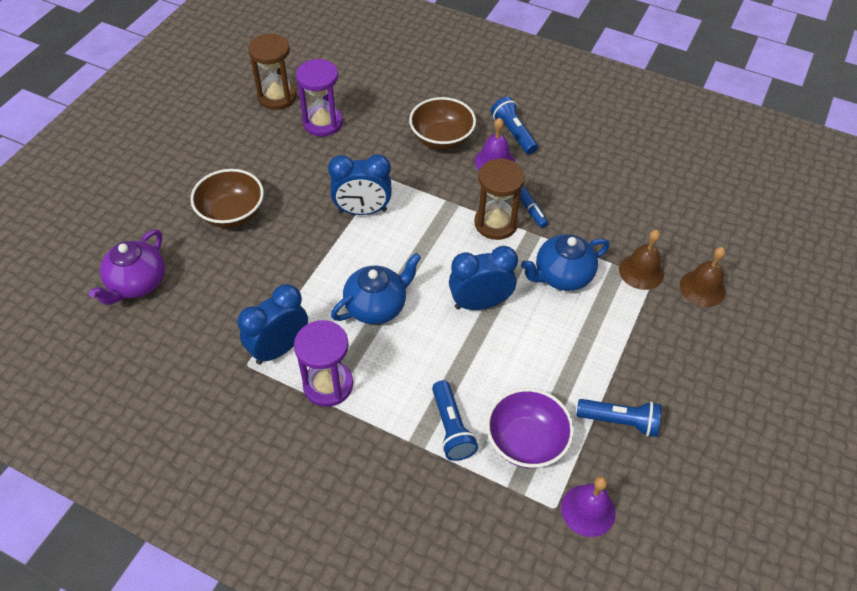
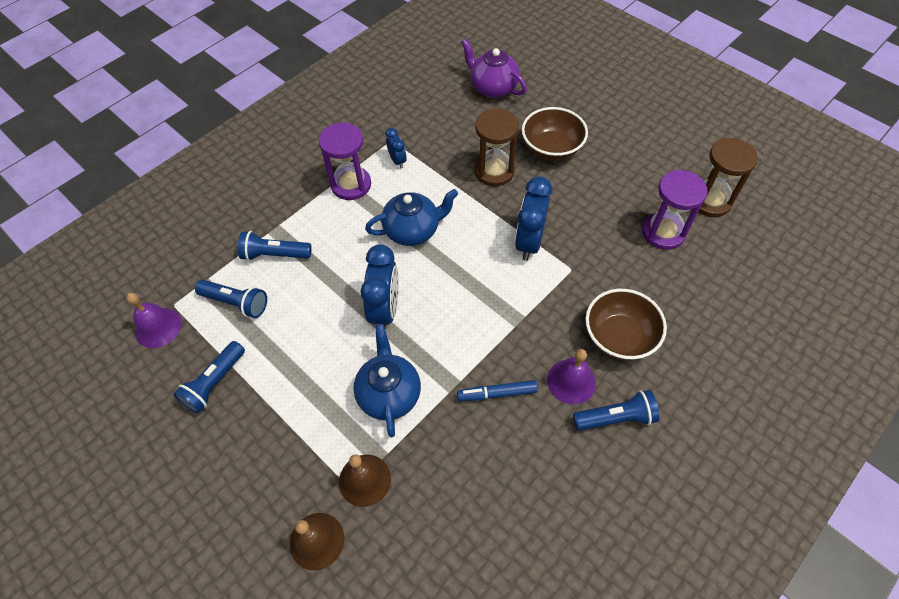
camera: 110 degrees right, 5 degrees up
(279, 348) = (397, 161): blue clock -> blue clock, size x0.53
(377, 306) = (413, 230): blue teapot -> blue teapot turned 90 degrees counterclockwise
(495, 223) = (478, 353): brown hourglass -> brown hourglass (494, 171)
(526, 441) = (236, 303): purple bowl -> blue flashlight

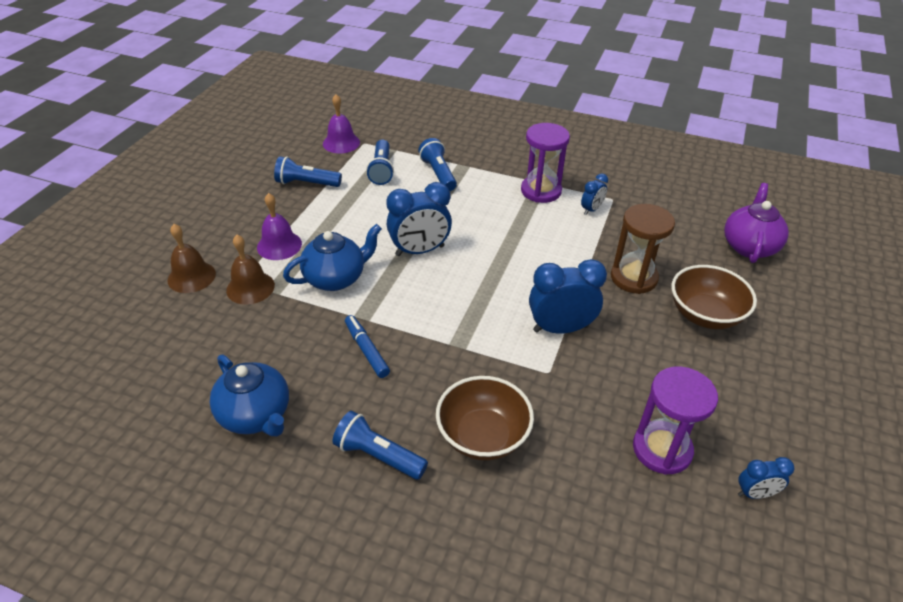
camera: 65 degrees right, 15 degrees down
(413, 230) = (517, 243): blue teapot -> blue teapot (256, 415)
(571, 381) = (406, 405): purple bell -> purple bell (279, 245)
(616, 418) = (378, 455): blue flashlight -> blue flashlight turned 150 degrees clockwise
(710, 201) = (755, 493): brown hourglass -> blue clock

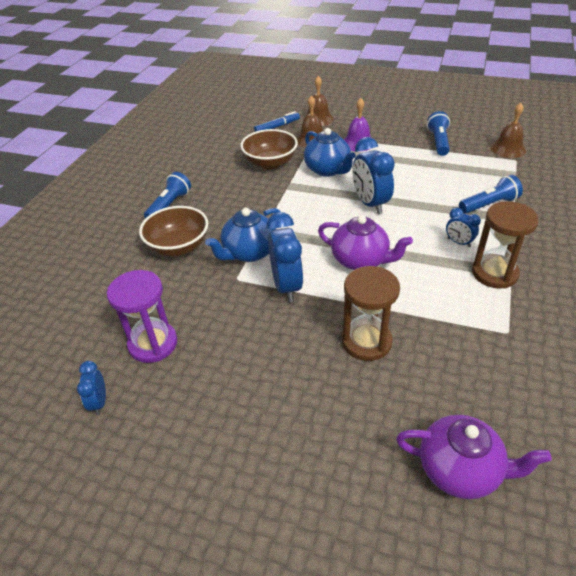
camera: 90 degrees right, 0 degrees up
(256, 415) = (204, 160): blue teapot -> blue teapot (249, 253)
(341, 143) = (508, 149): purple bell -> brown bell
(366, 350) = (257, 191): blue marker -> blue marker (277, 127)
(381, 170) = (477, 173): blue flashlight -> none
(519, 269) = (361, 260): none -> purple teapot
(541, 191) = (494, 273): purple hourglass -> brown hourglass
(591, 210) = (477, 313): blue clock -> blue clock (458, 242)
(705, 315) = (317, 398): brown bowl -> brown bowl (270, 163)

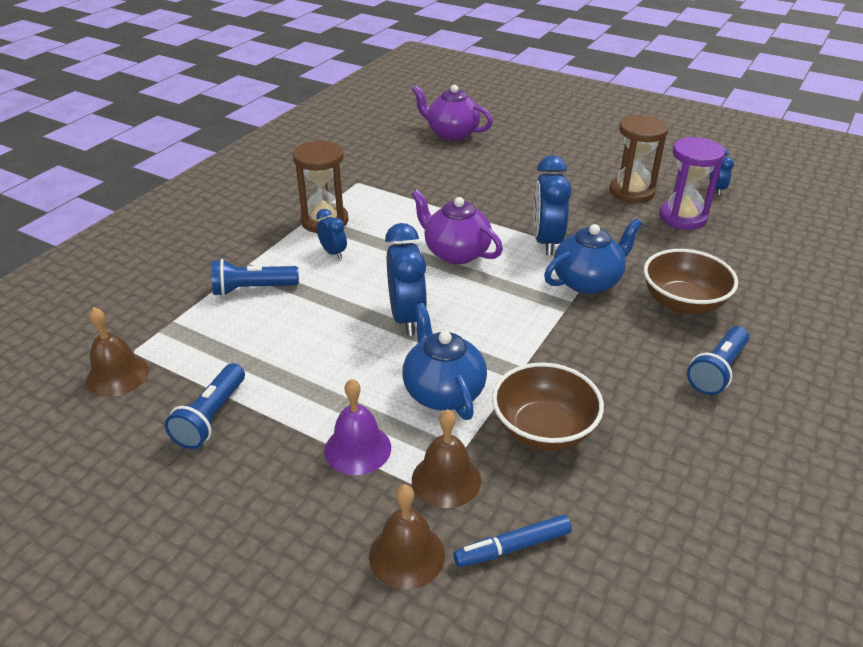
camera: 170 degrees left, 5 degrees down
(366, 341) = (482, 193): brown hourglass -> brown hourglass (631, 192)

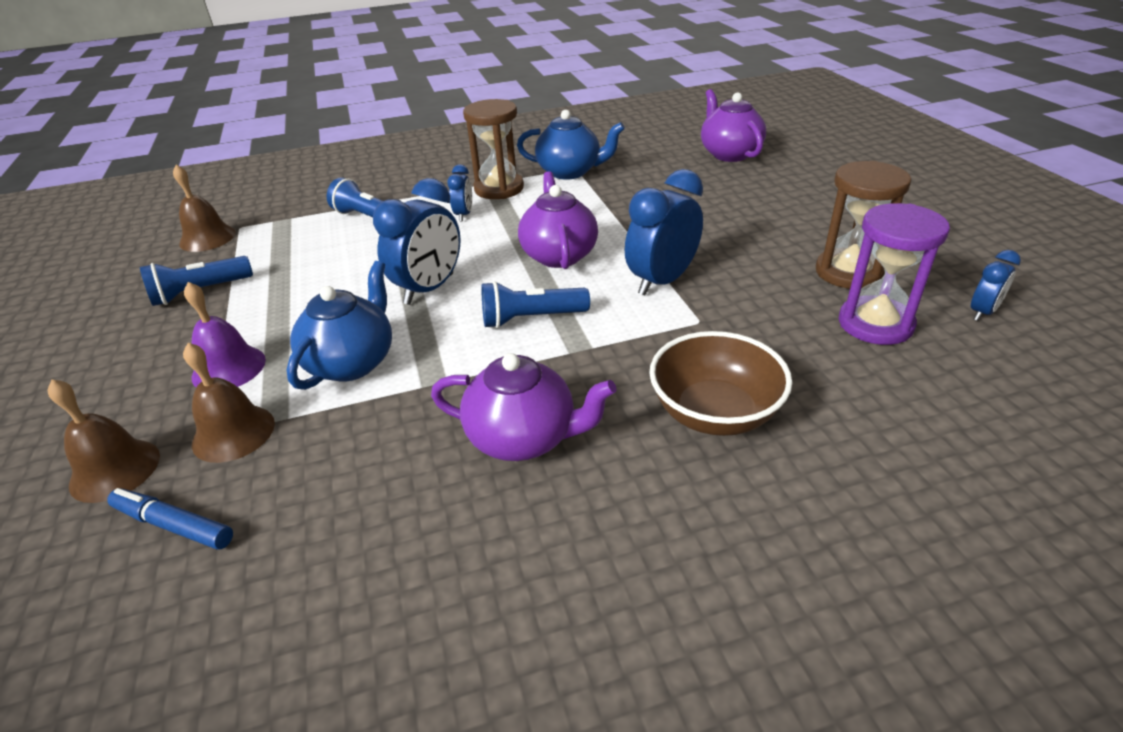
camera: 45 degrees right, 0 degrees up
(543, 430) = (366, 446): brown bowl -> none
(587, 281) = (641, 337): blue teapot -> blue teapot (570, 172)
(618, 370) = (524, 438): none -> purple teapot
(717, 371) = (630, 508): blue flashlight -> blue flashlight (531, 319)

